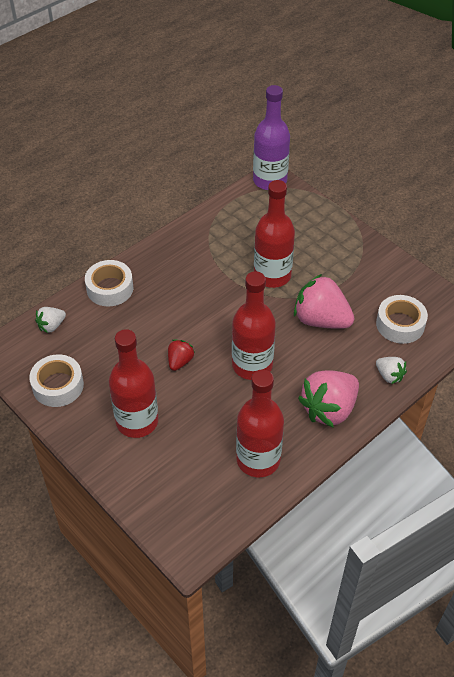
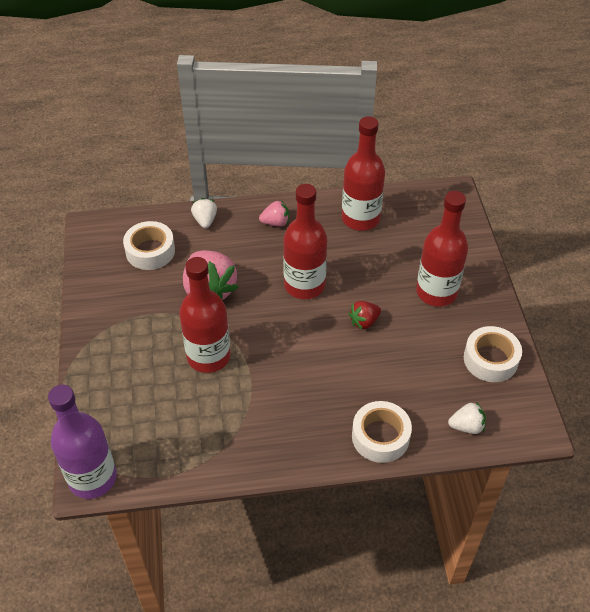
camera: 145 degrees left, 0 degrees up
(329, 409) = (275, 223): pink strawberry -> pink strawberry, size x0.51

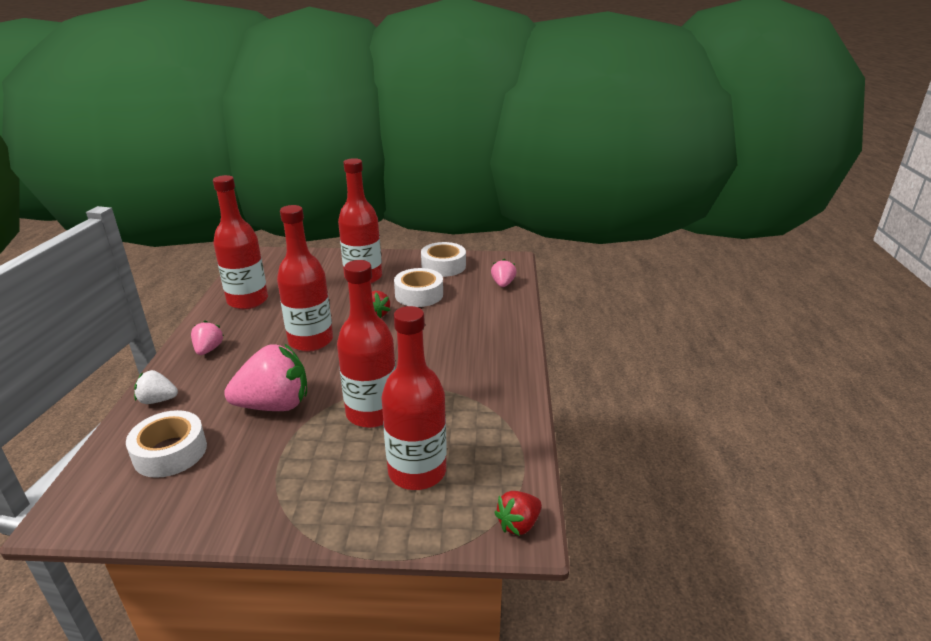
camera: 80 degrees left, 20 degrees down
(92, 478) = (518, 524): purple bottle -> red strawberry
(143, 402) = (417, 471): none -> red bottle
(380, 437) = (504, 321): white tape -> white tape (419, 294)
(466, 426) = (503, 284): white strawberry -> pink strawberry

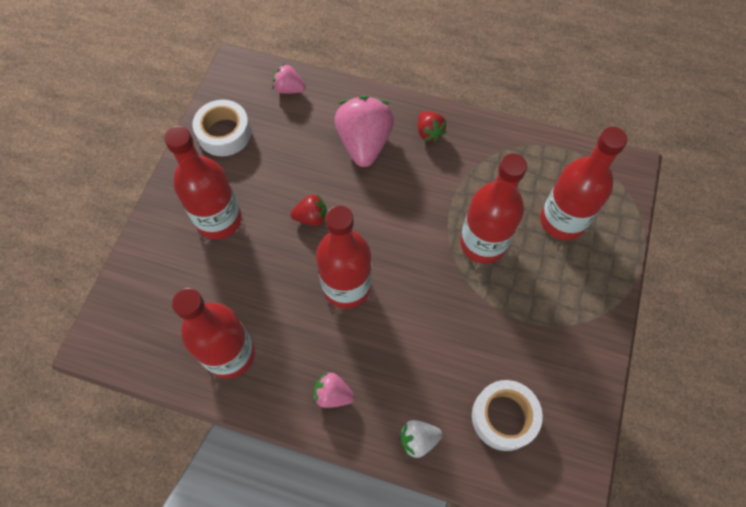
camera: 75 degrees left, 35 degrees up
(158, 400) = (418, 439): white strawberry -> white strawberry turned 60 degrees clockwise
(274, 405) = (453, 325): pink strawberry -> pink strawberry (364, 143)
(419, 294) = (283, 170): white tape -> none
(518, 524) = (623, 168): red strawberry -> red strawberry (429, 132)

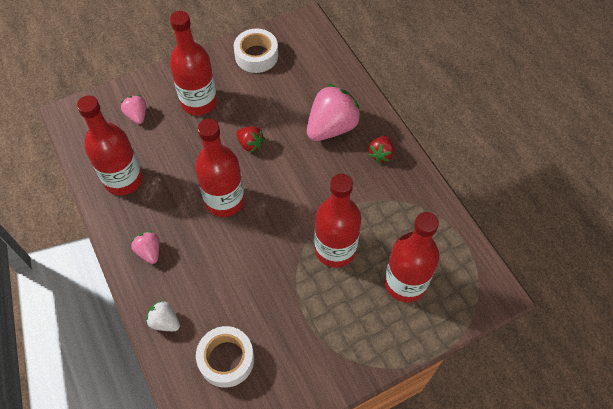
camera: 45 degrees right, 5 degrees down
(289, 89) = (323, 59): pink strawberry -> pink strawberry (137, 115)

